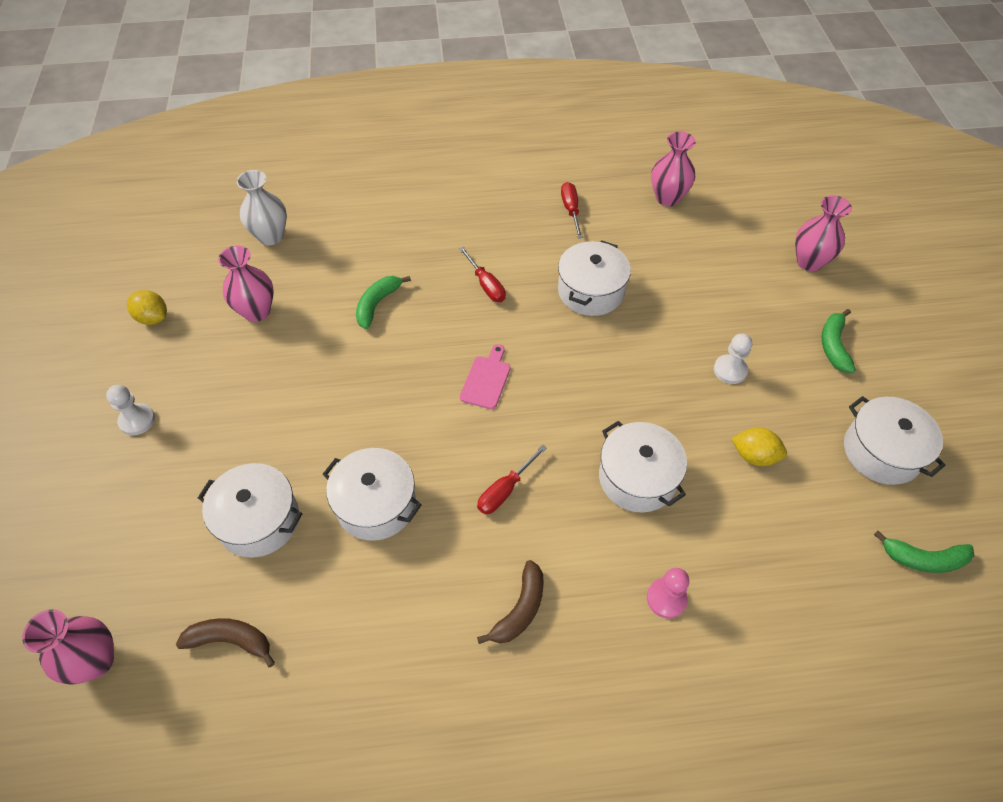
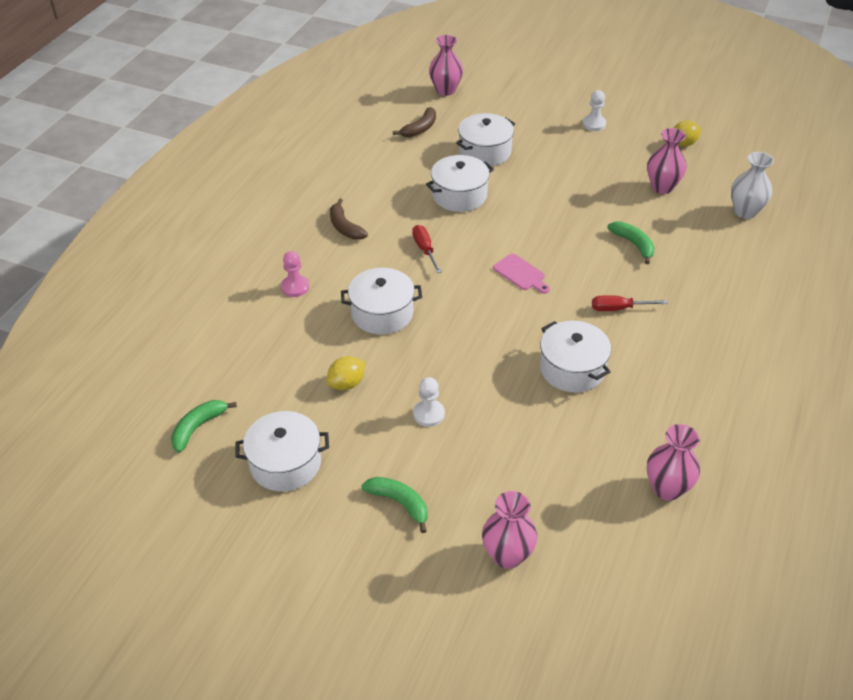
camera: 120 degrees right, 10 degrees down
(571, 210) = (687, 402): red screwdriver -> none

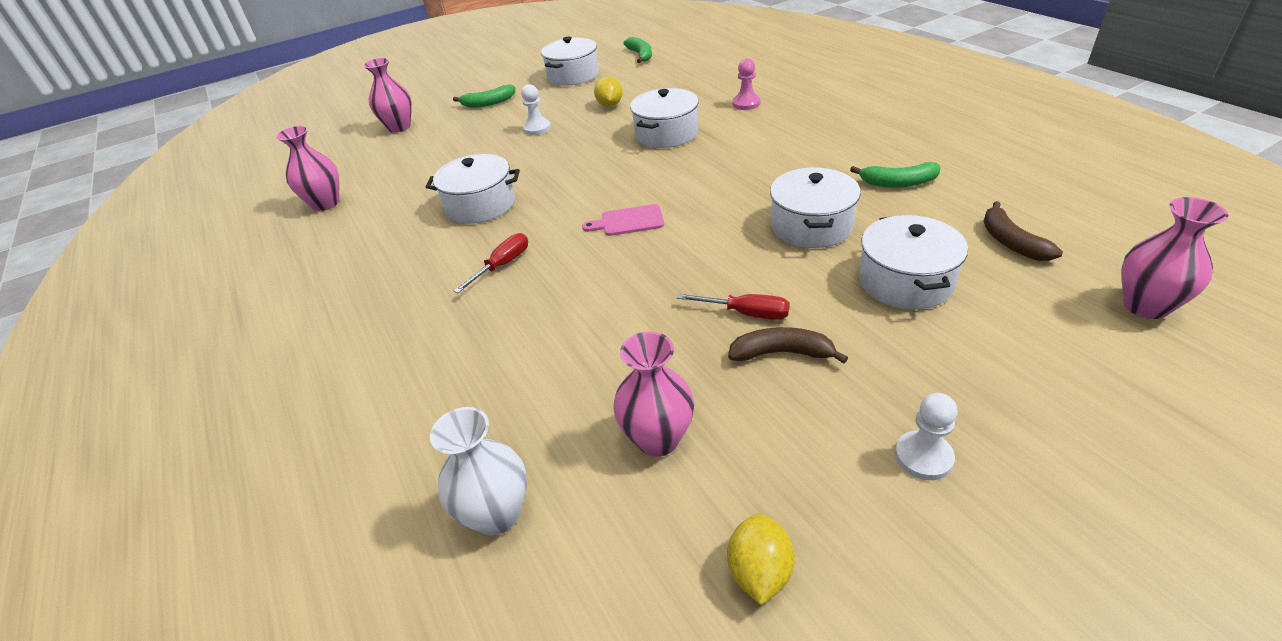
camera: 130 degrees right, 5 degrees down
(345, 227) = (814, 141): brown banana -> brown banana (782, 353)
(425, 249) = (731, 176): red screwdriver -> red screwdriver (746, 313)
(633, 244) = (575, 330): green banana -> green banana (898, 183)

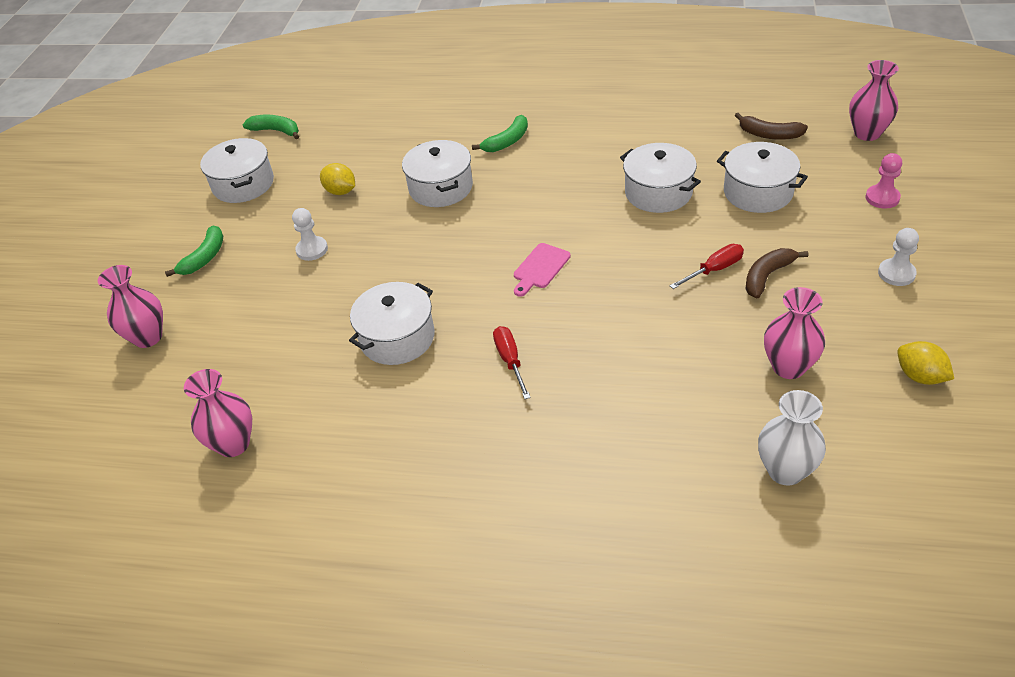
camera: 50 degrees left, 5 degrees up
(746, 104) = (459, 128): pink pawn -> pink pawn (882, 198)
(898, 183) = (659, 132): green banana -> green banana (507, 141)

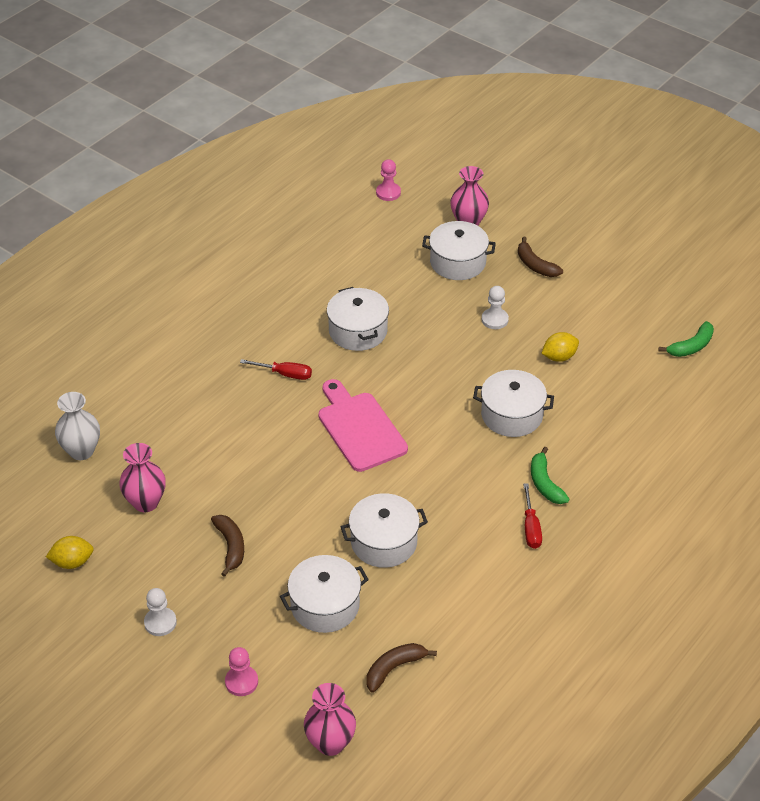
camera: 115 degrees right, 0 degrees up
(110, 437) = (388, 193): none -> pink pawn
(204, 258) = (535, 265): green banana -> brown banana
(233, 444) = (334, 237): pink vase -> none
(243, 184) = (619, 307): white pot -> white pot (458, 262)
(540, 268) = (359, 428): pink cutting board -> pink cutting board, size x1.86
(714, 269) = (266, 521): red screwdriver -> red screwdriver (531, 528)

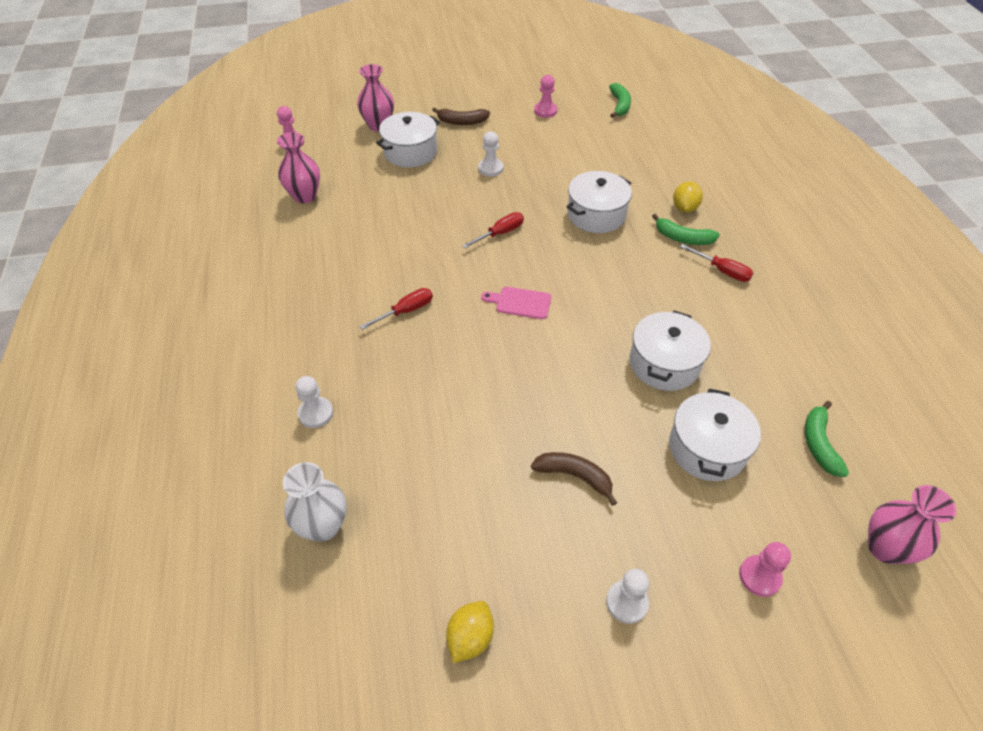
camera: 50 degrees left, 5 degrees up
(146, 502) = (451, 512): pink vase -> pink vase (305, 196)
(154, 391) = (316, 413): none -> white pawn
(358, 331) = (412, 241): white pot -> none
(359, 428) = (520, 303): pink cutting board -> pink cutting board, size x0.54
(394, 668) = (819, 444): brown banana -> green banana
(422, 373) = (500, 233): none -> red screwdriver
(559, 357) = (563, 161): yellow lemon -> yellow lemon (684, 208)
(618, 304) = (545, 111): none -> pink pawn

